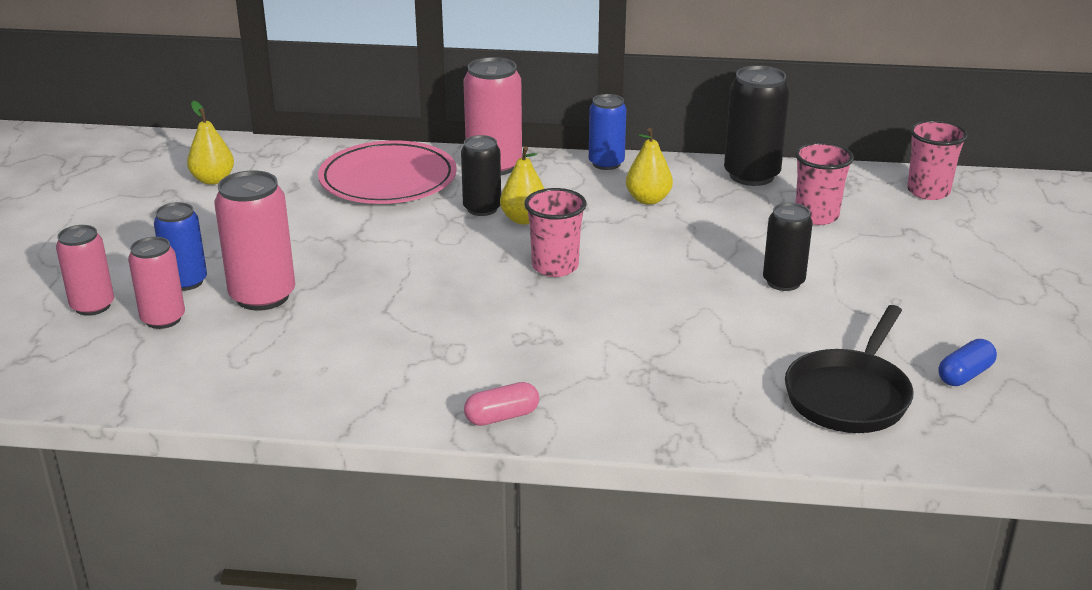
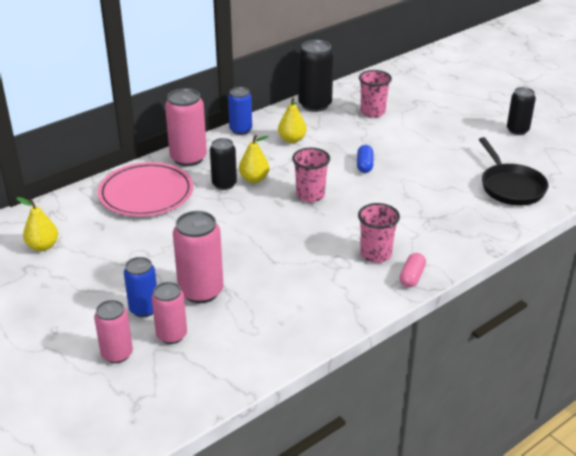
camera: 45 degrees left, 5 degrees up
(783, 282) = (411, 150): black can -> black can (517, 130)
(928, 191) = (395, 79): pink cup -> pink cup (376, 254)
(965, 375) = (530, 155): blue capsule -> blue capsule (364, 165)

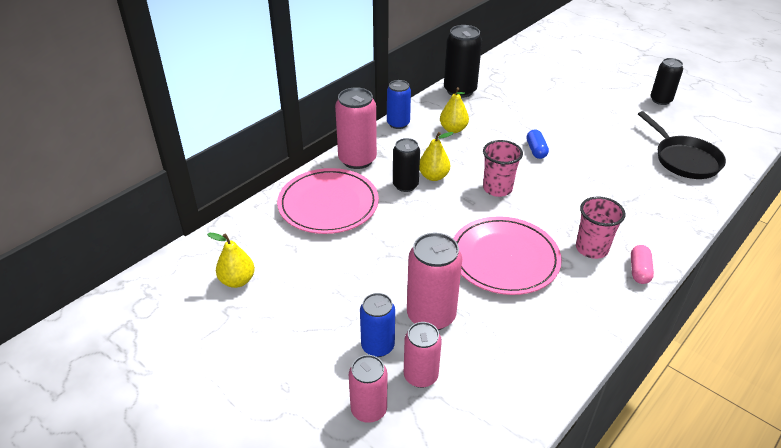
camera: 10 degrees left, 5 degrees up
(288, 254) = (504, 259): none -> pink plate
(373, 112) = (518, 93): pink cup -> none

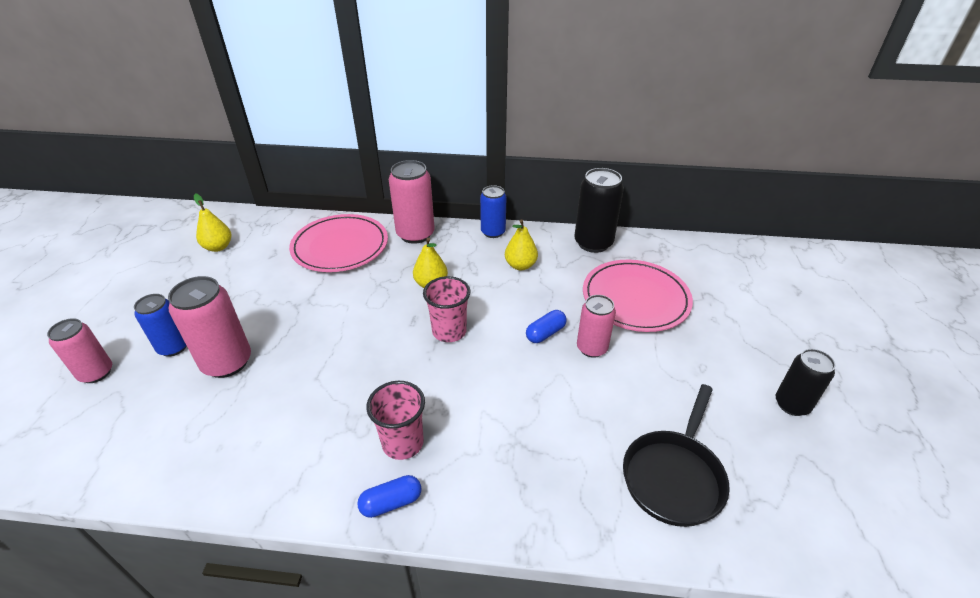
camera: 55 degrees right, 0 degrees up
(405, 185) = (402, 274): black can -> none
(420, 376) = (145, 387): pink can -> pink can (592, 348)
(504, 259) = (338, 379): pink plate -> pink plate (635, 299)
(639, 271) = (391, 502): pink capsule -> blue capsule

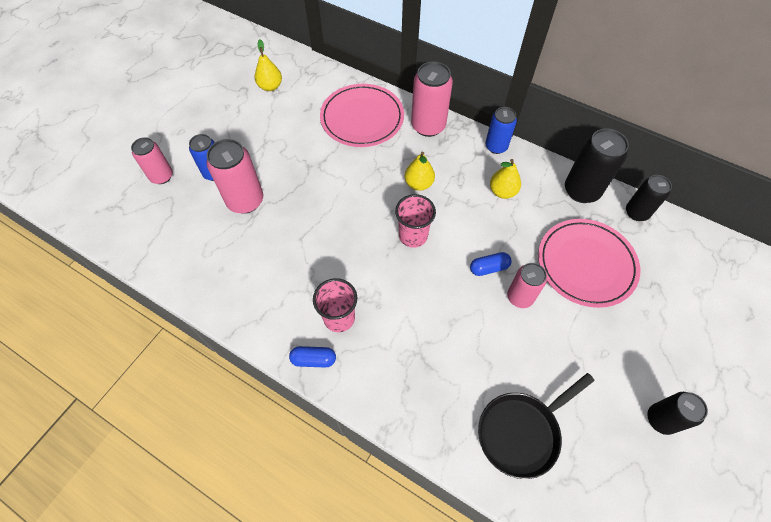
camera: 25 degrees right, 20 degrees up
(651, 245) = (636, 212): none -> black can

